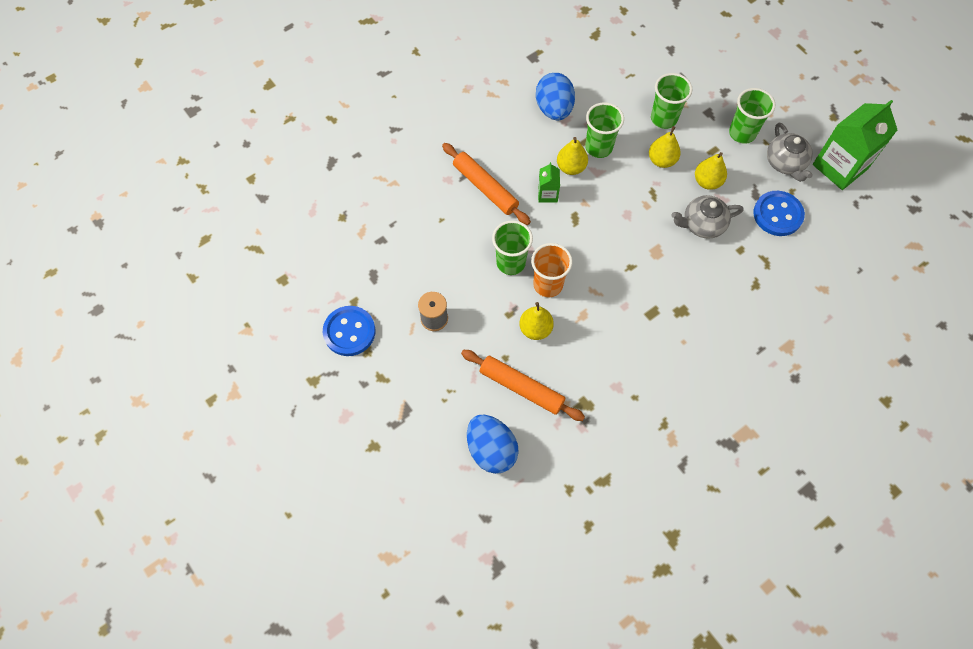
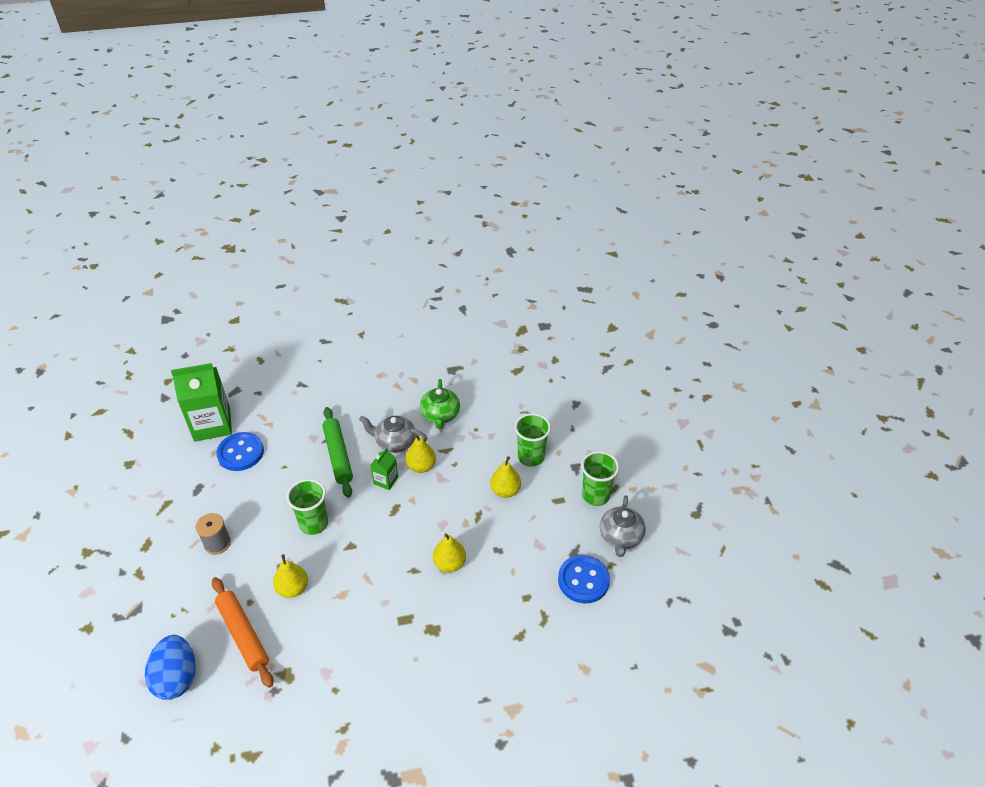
camera: 25 degrees right, 20 degrees down
(349, 332) = (144, 525): blue button -> blue button (241, 453)
(485, 187) = (338, 455): orange rolling pin -> green rolling pin
(548, 284) = (331, 555): orange cup -> none
(554, 109) = (440, 415): blue egg -> green teapot
(598, 147) = (457, 459): green cup -> none
(702, 224) = (505, 560): grey teapot -> grey teapot (395, 442)
(707, 181) = (535, 525): yellow pear -> yellow pear (449, 564)
(840, 167) = (673, 561): green carton -> green carton (212, 424)

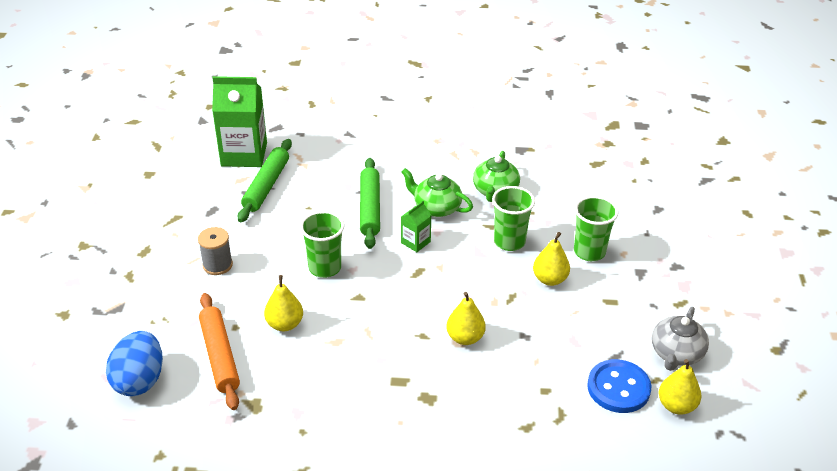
camera: 15 degrees right, 5 degrees down
(241, 453) = (266, 186): blue button -> green rolling pin
(395, 442) = (436, 207): grey teapot -> green teapot
(421, 466) = (459, 236): yellow pear -> yellow pear (676, 406)
(595, 495) = (657, 306): green cup -> green cup (509, 242)

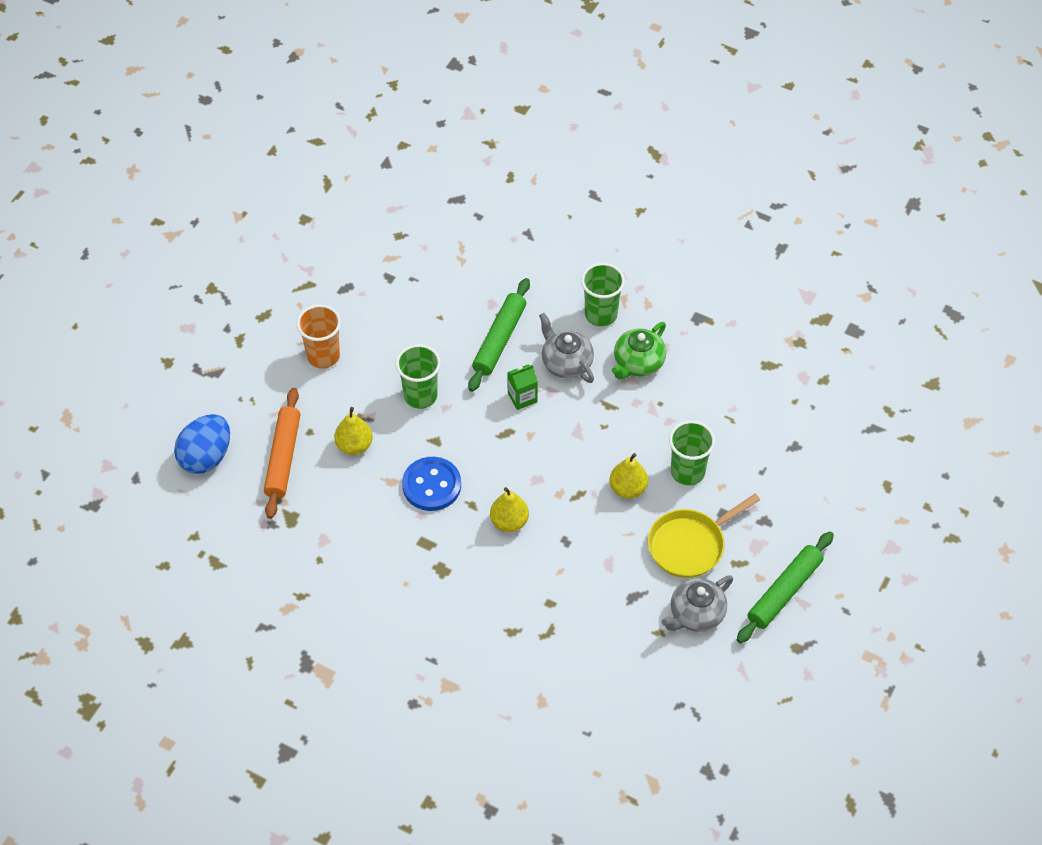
camera: 25 degrees right, 15 degrees up
(217, 265) = (323, 356): grey spool -> orange cup
(244, 154) = (408, 225): green carton -> none
(266, 186) = (411, 275): green rolling pin -> green rolling pin (784, 592)
(436, 207) = (566, 362): green teapot -> grey teapot
(509, 242) = (615, 430): green cup -> green cup (601, 314)
(618, 388) = (618, 627): blue button -> blue button (431, 485)
(631, 303) = (690, 545): none -> yellow pan
(676, 406) = (659, 664): yellow pear -> none

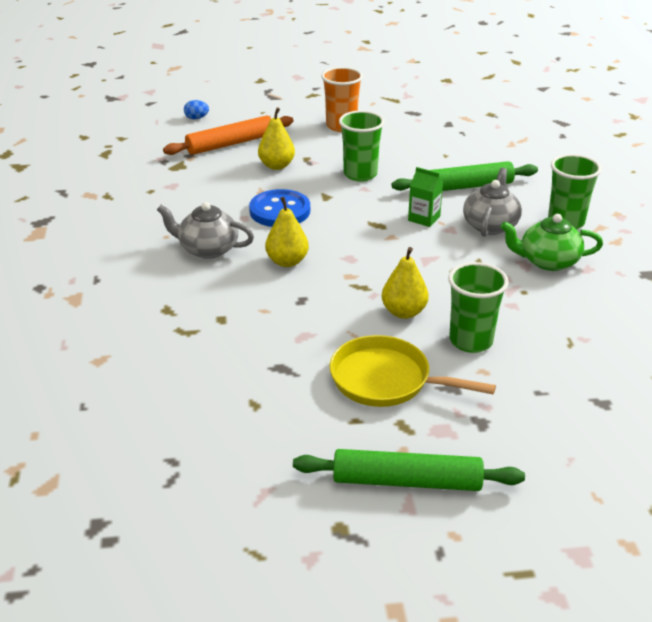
camera: 55 degrees right, 20 degrees down
(206, 457) = (196, 118): blue egg -> blue egg, size x0.44
(696, 614) = (304, 422): grey teapot -> grey teapot (207, 249)

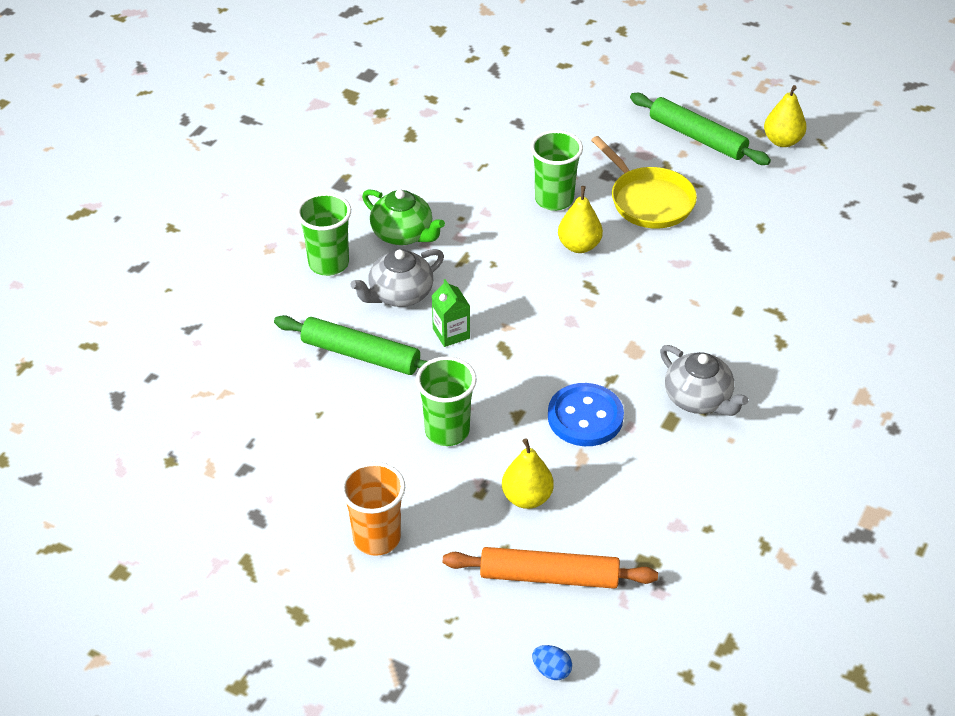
camera: 145 degrees left, 10 degrees up
(287, 261) = (632, 345): yellow pear -> yellow pear (782, 141)

